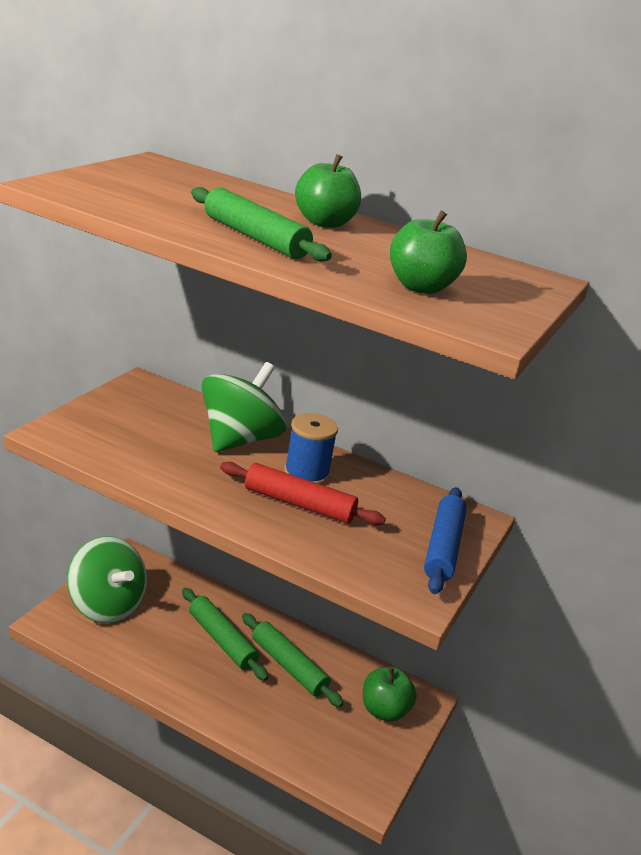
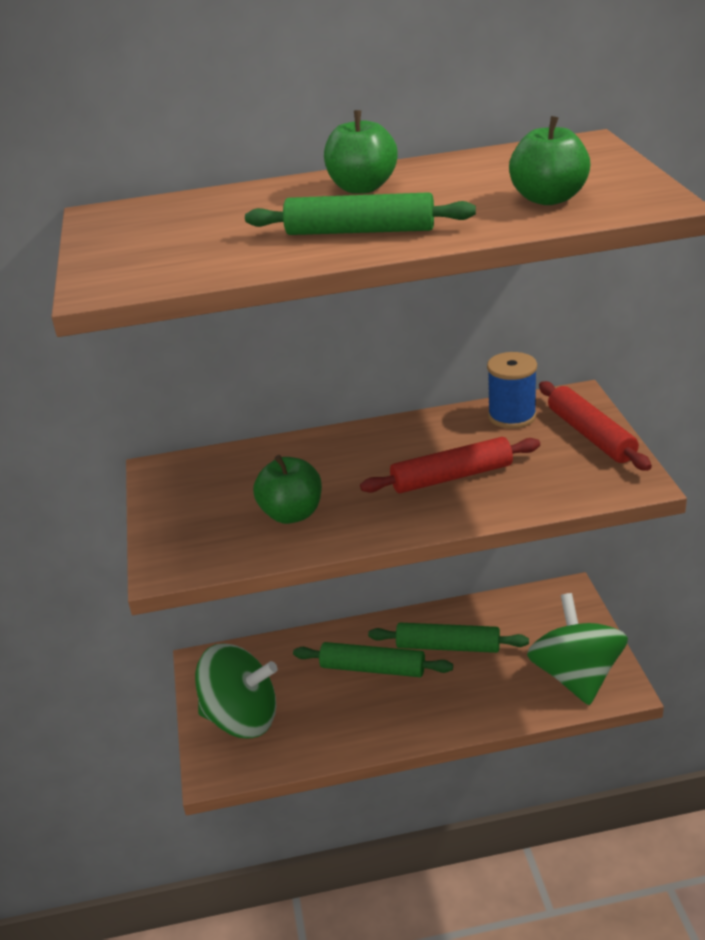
camera: 30 degrees left, 5 degrees up
(239, 440) = (322, 460): green spinning top -> green spinning top (576, 676)
(306, 473) = (416, 450): blue spool -> blue spool (512, 416)
(384, 710) = (553, 622): green apple -> green apple (292, 514)
(443, 547) = (591, 435): blue rolling pin -> red rolling pin

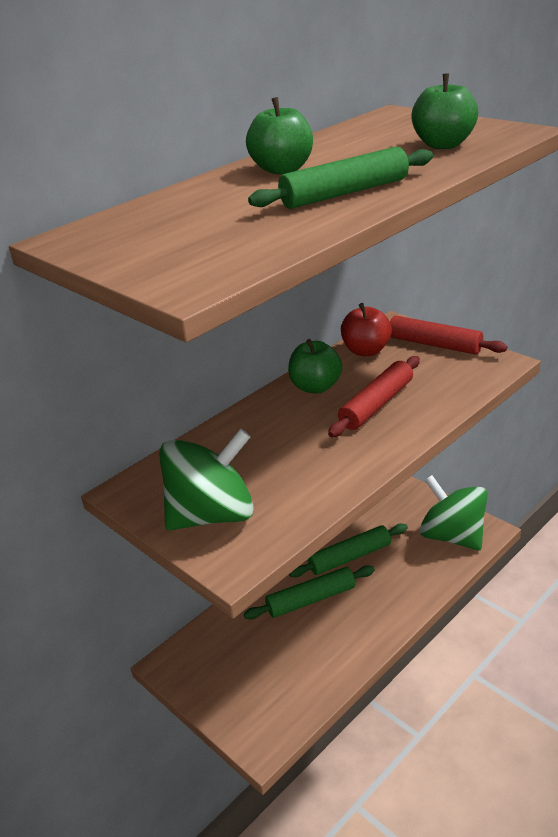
camera: 35 degrees left, 0 degrees up
(241, 718) = (244, 690): green spinning top -> green spinning top (212, 515)
(292, 514) = (289, 477): green apple -> green apple (315, 387)
(512, 416) = (366, 351): blue spool -> red apple

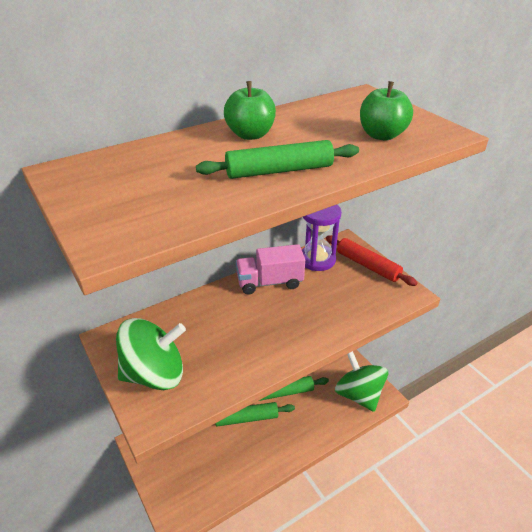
camera: 10 degrees right, 5 degrees up
(315, 387) = (269, 282): green apple -> pink truck
(366, 351) = (317, 260): red apple -> purple hourglass
(377, 404) = (306, 308): red rolling pin -> none

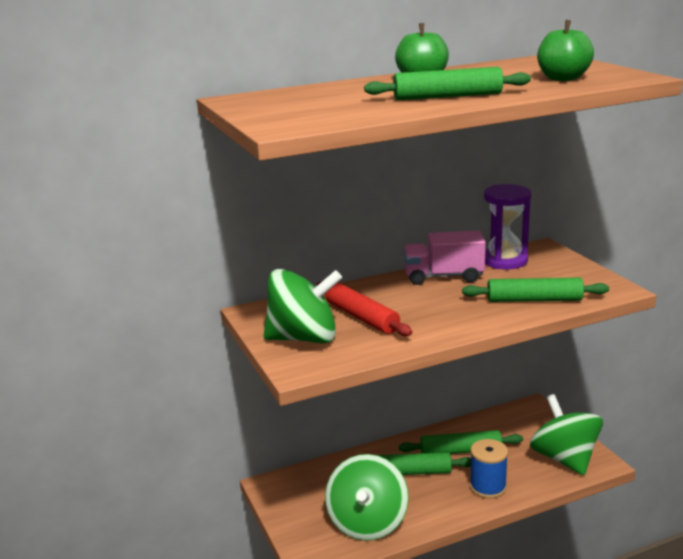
camera: 10 degrees right, 15 degrees down
(217, 475) = (367, 523): none -> green spinning top
(305, 429) = (488, 487): none -> blue spool
(346, 310) = (534, 300): none -> green rolling pin
(367, 265) = (567, 267): red rolling pin -> red rolling pin (361, 317)

